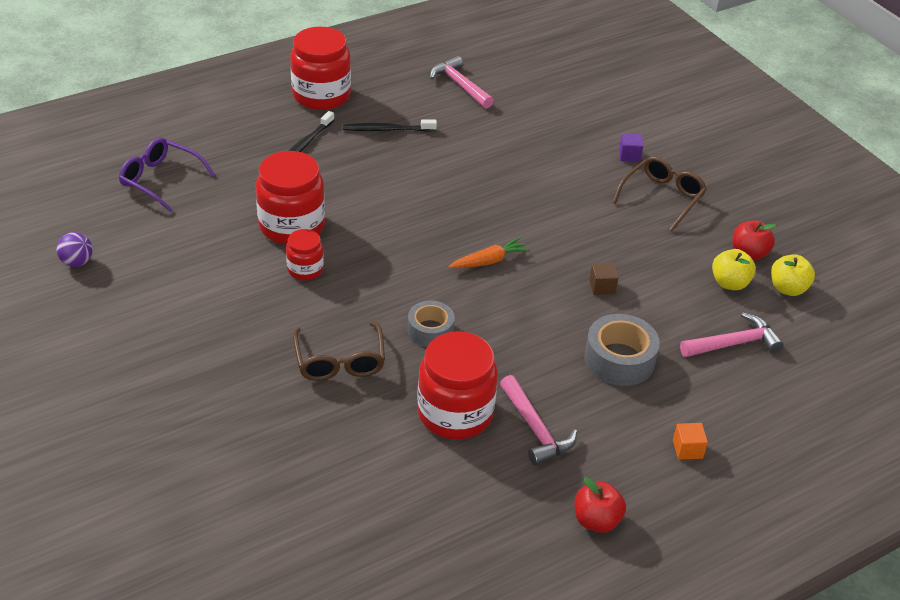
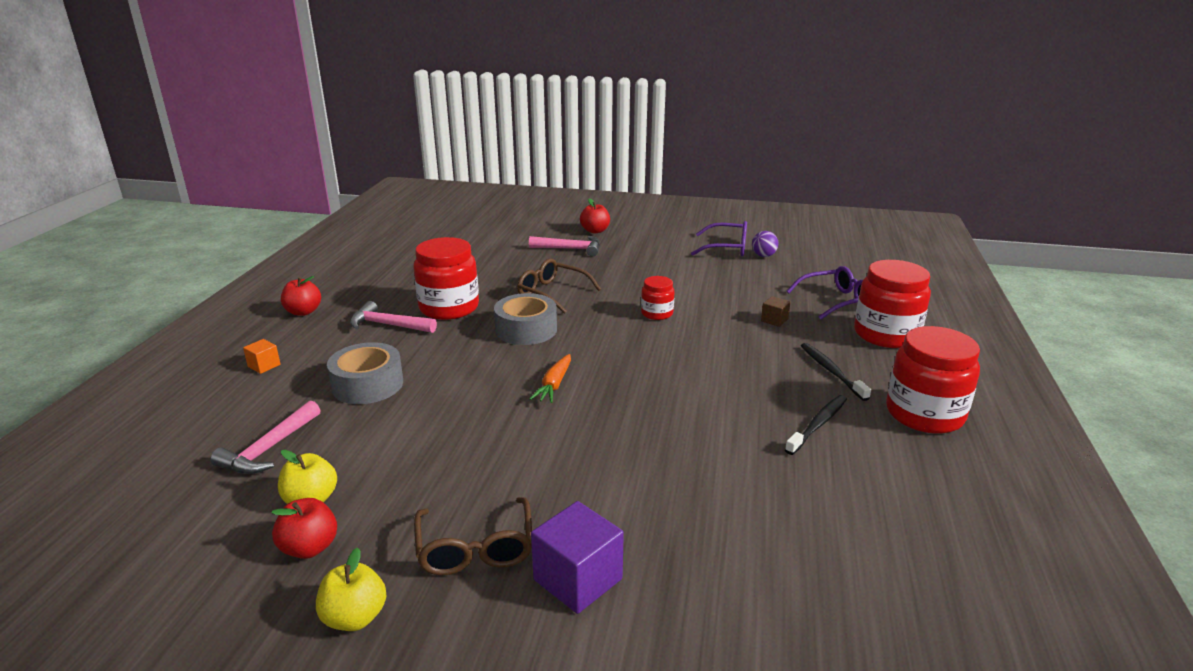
camera: 135 degrees right, 15 degrees down
(76, 297) = (727, 248): none -> purple glasses
(118, 439) = (595, 231): none -> red apple
(292, 226) = (715, 326): red jar -> red jar (886, 335)
(430, 330) = (526, 330): grey tape -> grey tape, size x1.51
(460, 85) = (878, 523): pink hammer -> pink hammer (570, 249)
(602, 287) = (438, 422): brown cube -> brown cube (774, 320)
(629, 155) = (578, 579): purple cube -> purple cube, size x1.93
(788, 288) = (234, 536): yellow apple -> yellow apple (355, 617)

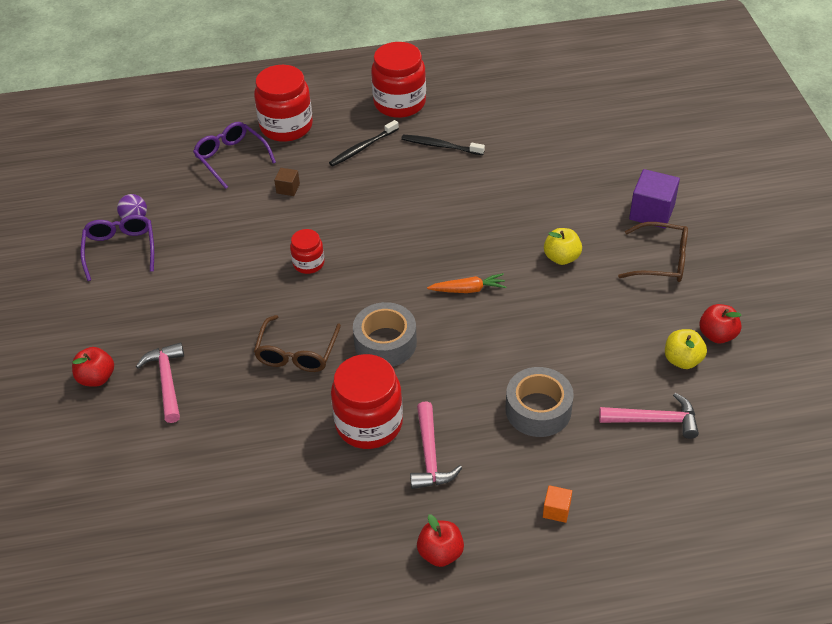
camera: 110 degrees left, 20 degrees up
(355, 617) = (742, 286): yellow apple -> yellow apple (561, 257)
(475, 548) = (661, 261): brown glasses -> brown glasses turned 45 degrees clockwise

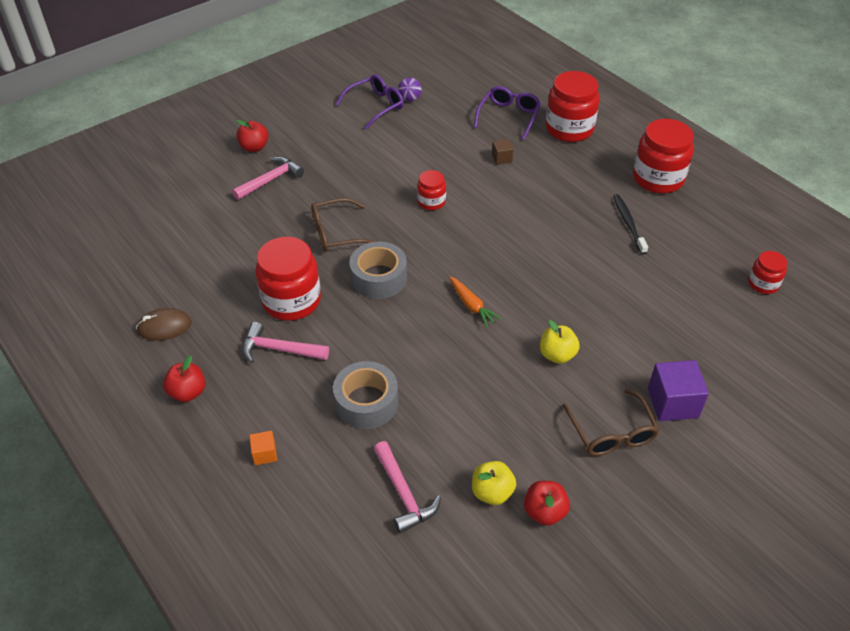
camera: 60 degrees right, 0 degrees up
(331, 549) = (164, 327): none -> brown mouse
(362, 148) = (583, 179): black toothbrush -> none
(430, 455) = (279, 349): pink hammer -> pink hammer turned 45 degrees clockwise
(563, 104) = (763, 284): none -> red jar

